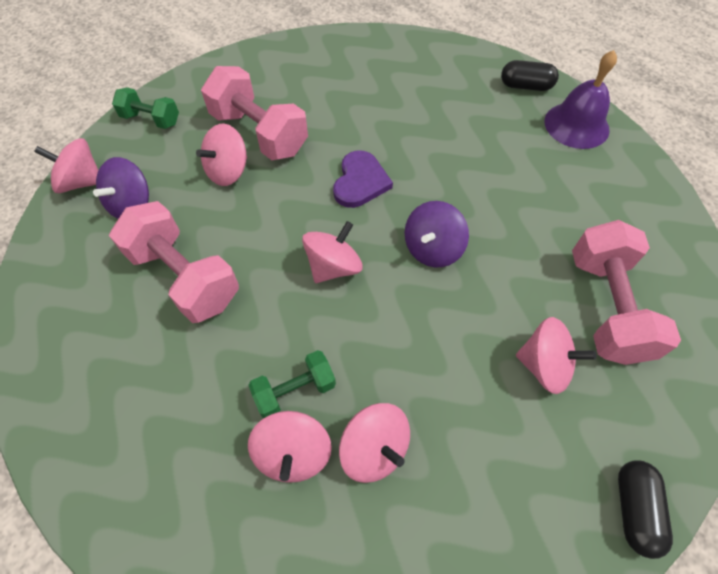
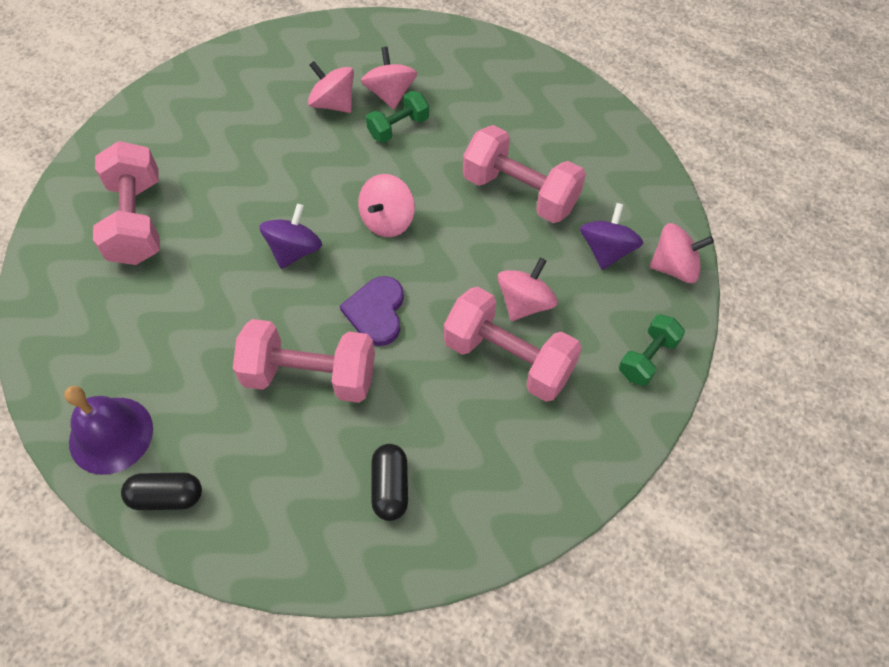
camera: 170 degrees right, 0 degrees up
(151, 119) = (647, 358): green dumbbell -> green dumbbell turned 60 degrees counterclockwise
(422, 143) = (310, 376): none -> pink dumbbell
(544, 365) = (201, 170): pink spinning top -> none
(634, 509) = (155, 97): black capsule -> black capsule (390, 487)

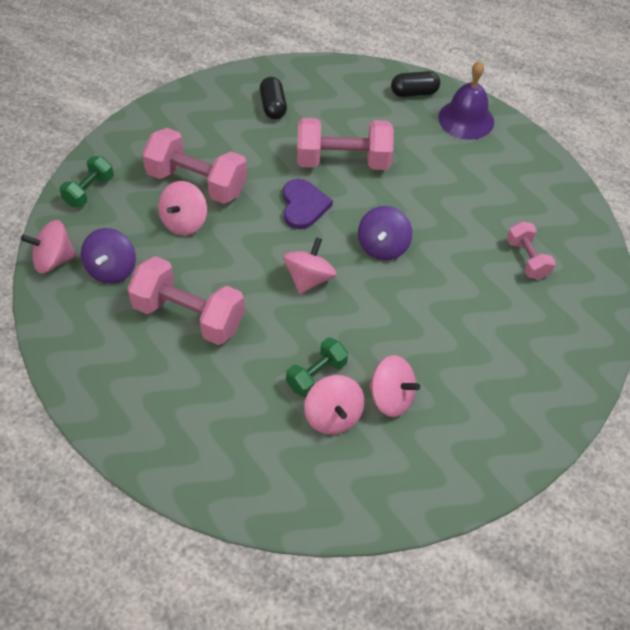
camera: 170 degrees right, 5 degrees down
(137, 221) = (527, 259): pink dumbbell -> pink dumbbell, size x0.56

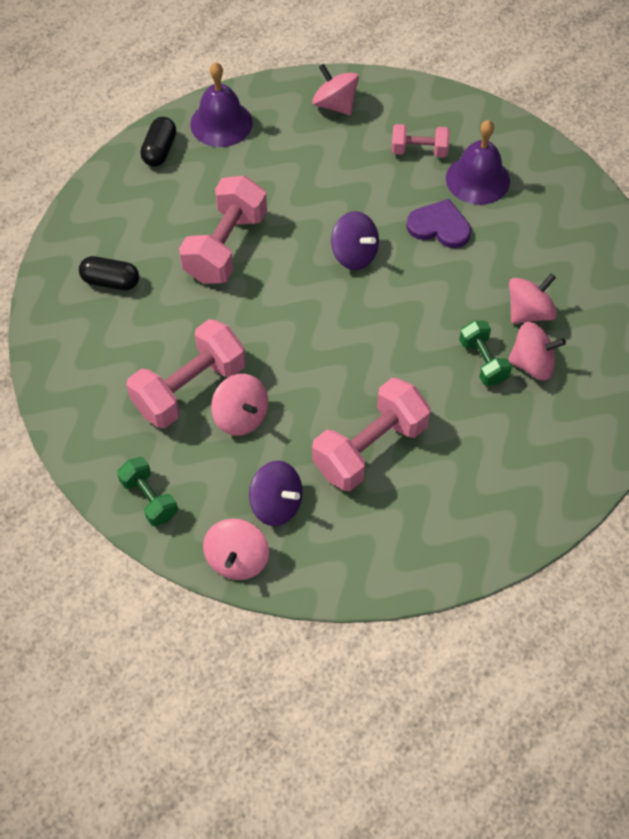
camera: 65 degrees left, 5 degrees up
(303, 206) = (270, 302): purple heart -> purple heart (439, 226)
(309, 278) = (367, 329): pink spinning top -> pink spinning top (335, 104)
(523, 313) = (477, 179): none -> purple bell

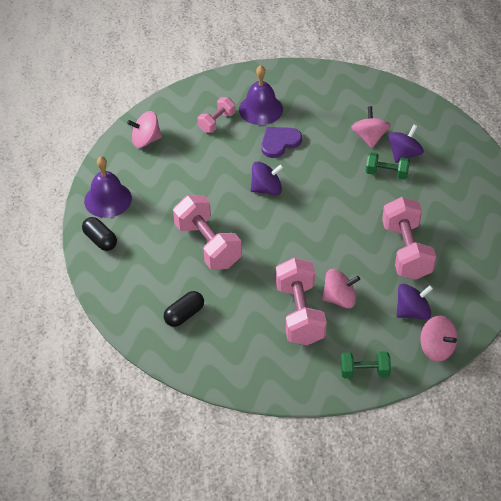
camera: 55 degrees left, 10 degrees down
(532, 363) = (404, 154): pink spinning top -> purple spinning top

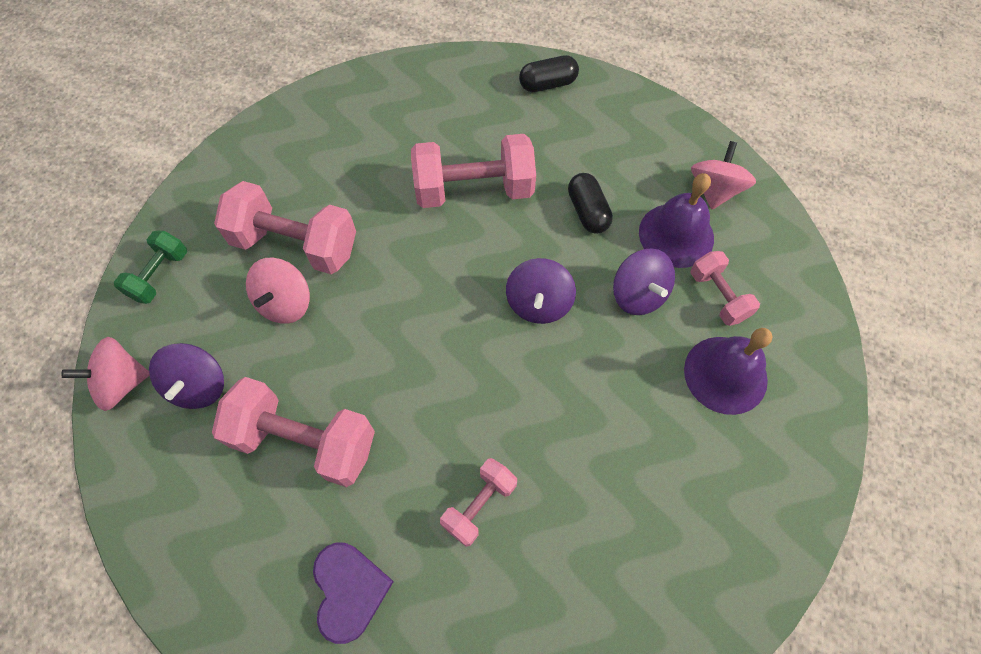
camera: 115 degrees right, 15 degrees up
(108, 199) = (615, 112): purple bell -> purple bell (676, 235)
(184, 315) = (378, 125): black capsule -> black capsule (587, 211)
(279, 142) = (632, 367): purple heart -> purple heart (349, 590)
(369, 137) = (579, 524): pink spinning top -> none
(386, 173) = (479, 505): green dumbbell -> pink dumbbell
(404, 154) = (508, 564): purple spinning top -> purple spinning top (638, 294)

